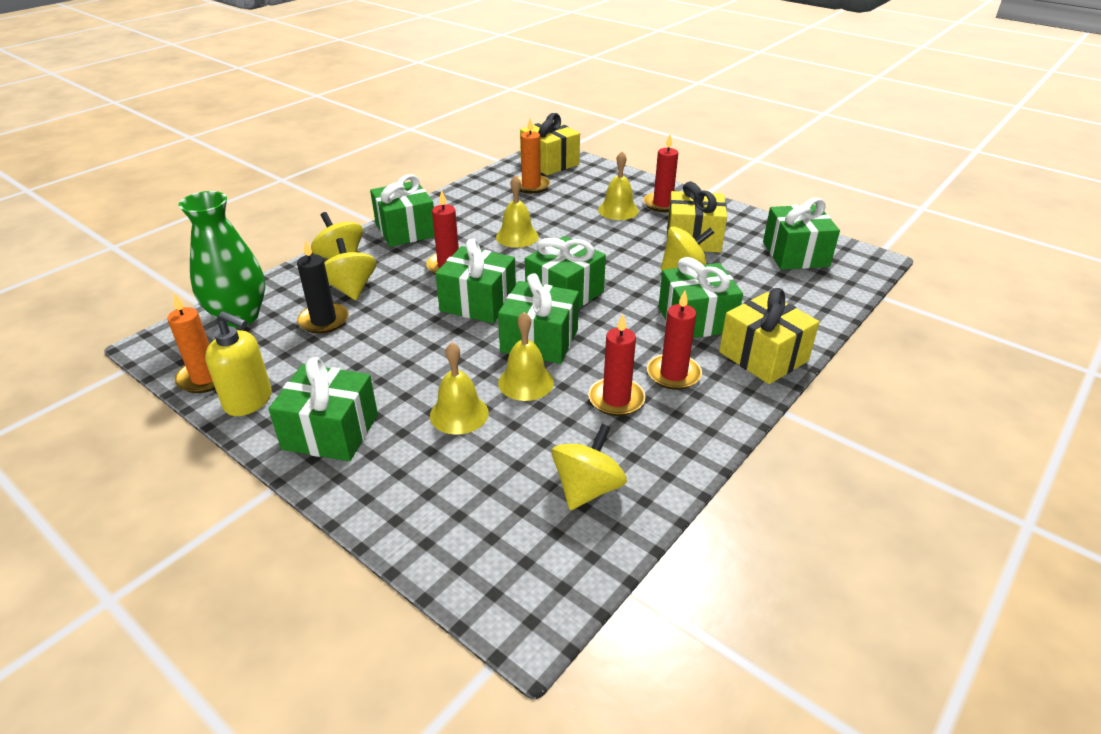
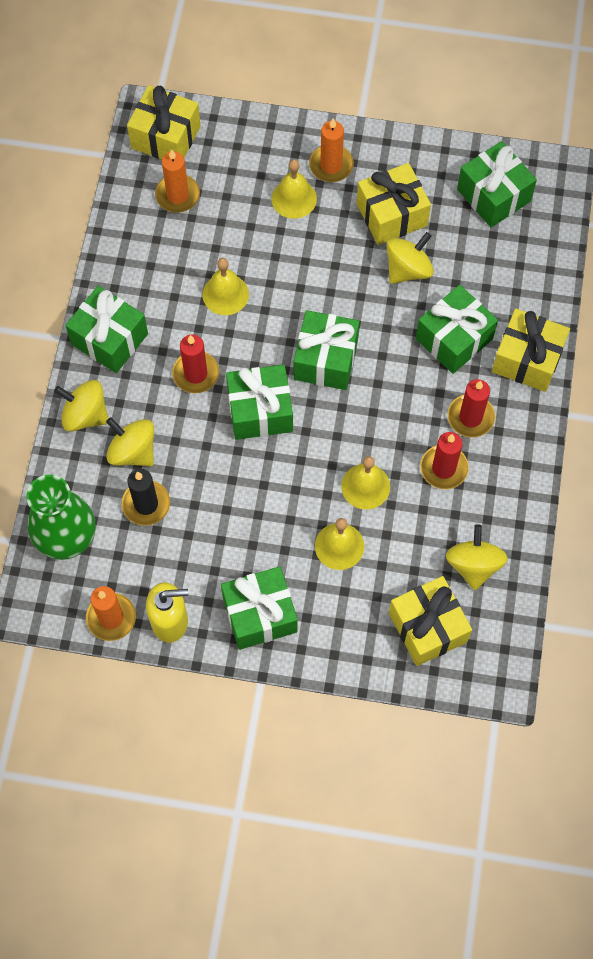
camera: 30 degrees left, 30 degrees up
(488, 521) = (428, 627): none -> yellow gift
(539, 341) = (344, 433): green gift -> none
(662, 204) = (331, 165): red candle -> orange candle

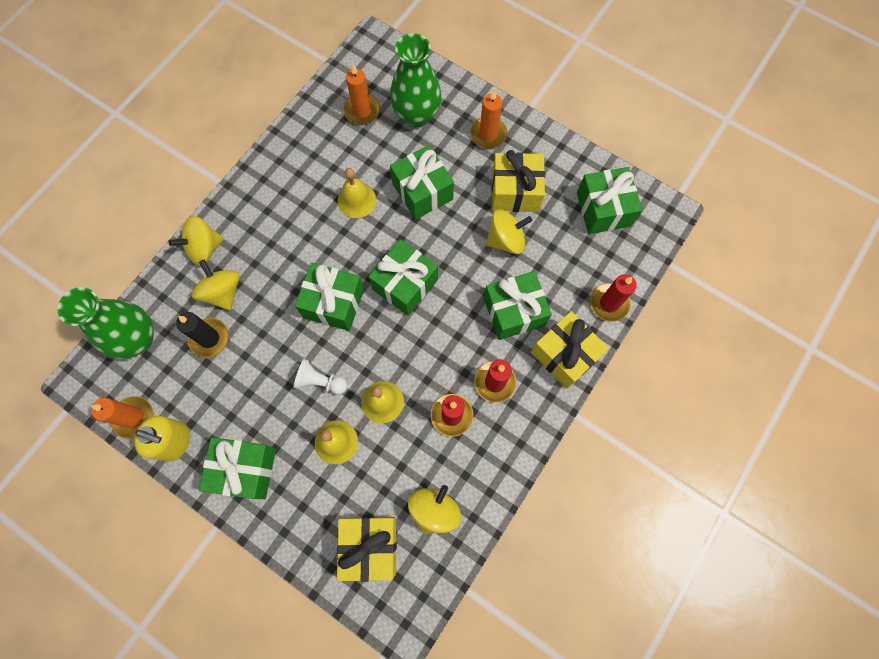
camera: 25 degrees right, 5 degrees up
(85, 415) = (204, 248): yellow spinning top -> yellow spinning top turned 75 degrees counterclockwise
(109, 339) = (254, 198): green gift -> green gift (422, 191)
(165, 137) = (377, 64): yellow gift -> none
(195, 374) = (301, 252): red candle -> red candle (609, 303)
(241, 176) = (416, 115): none -> green vase
(290, 495) = (320, 381): none -> white pawn
(294, 198) = (447, 148): yellow bell -> none

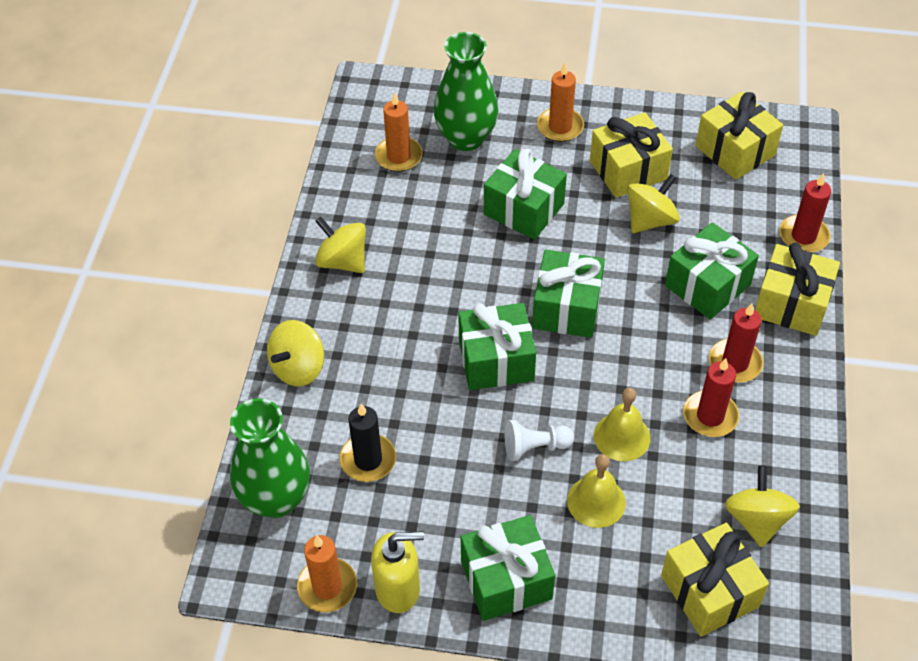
camera: 25 degrees left, 20 degrees down
(223, 292) = (352, 404): yellow spinning top -> yellow spinning top (342, 261)
(357, 200) = (453, 247): yellow bell -> none
(603, 209) = (735, 151): green gift -> yellow gift

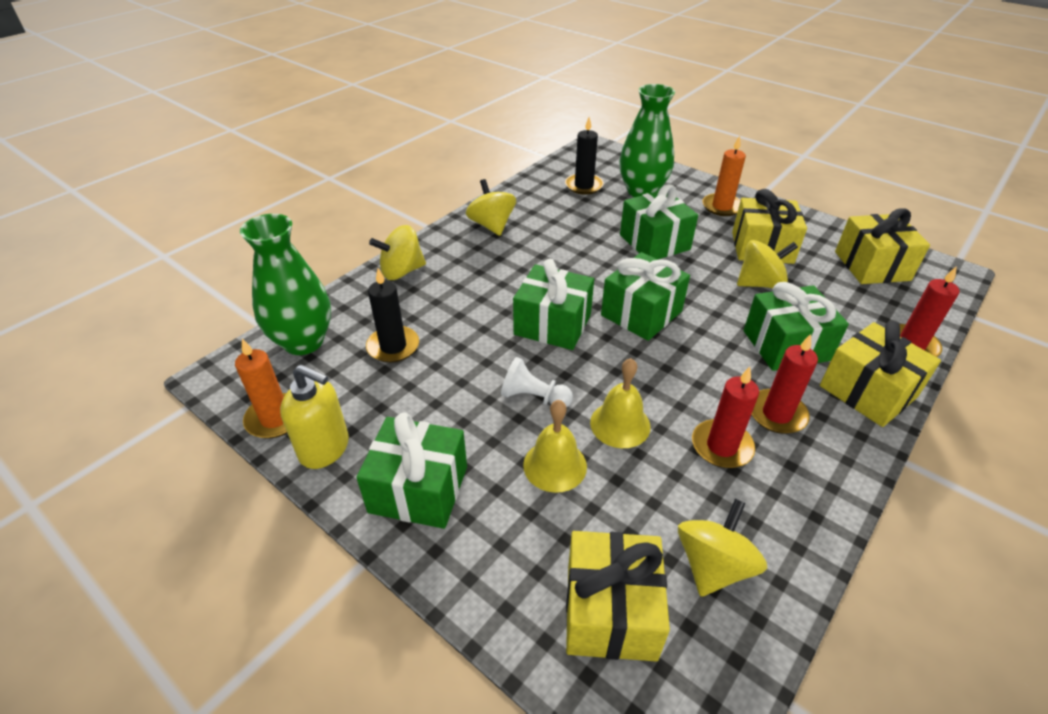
camera: 30 degrees right, 10 degrees down
(398, 156) = (584, 186): orange candle -> black candle

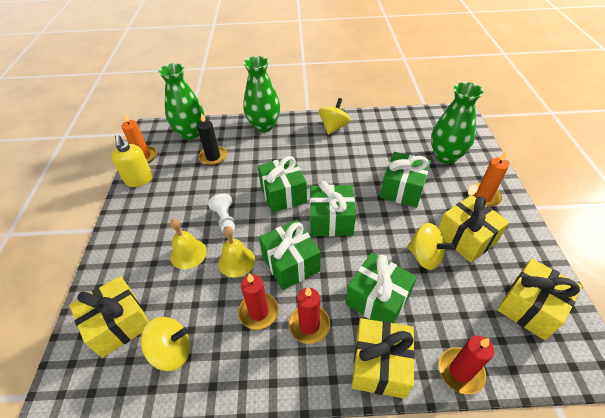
camera: 50 degrees right, 5 degrees up
(402, 271) = (264, 126): yellow spinning top -> green vase
(418, 489) = (139, 219): green gift -> green gift (291, 263)
(584, 186) = (415, 133): black candle -> none

